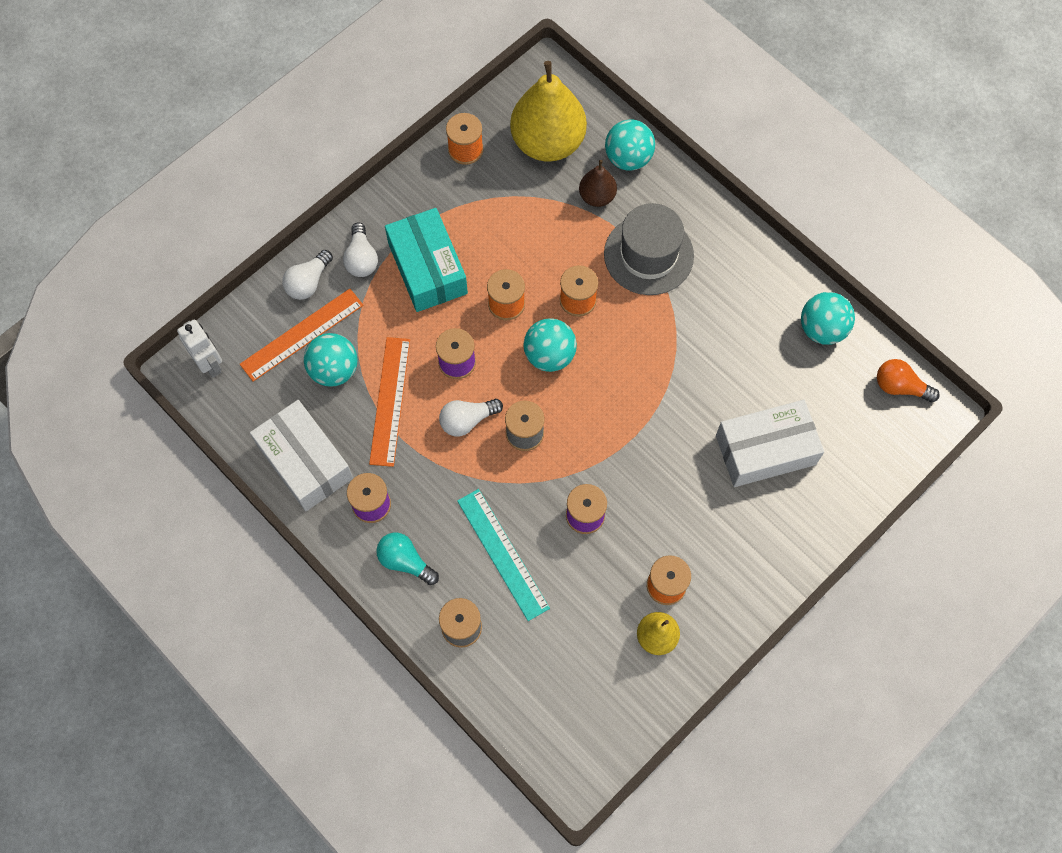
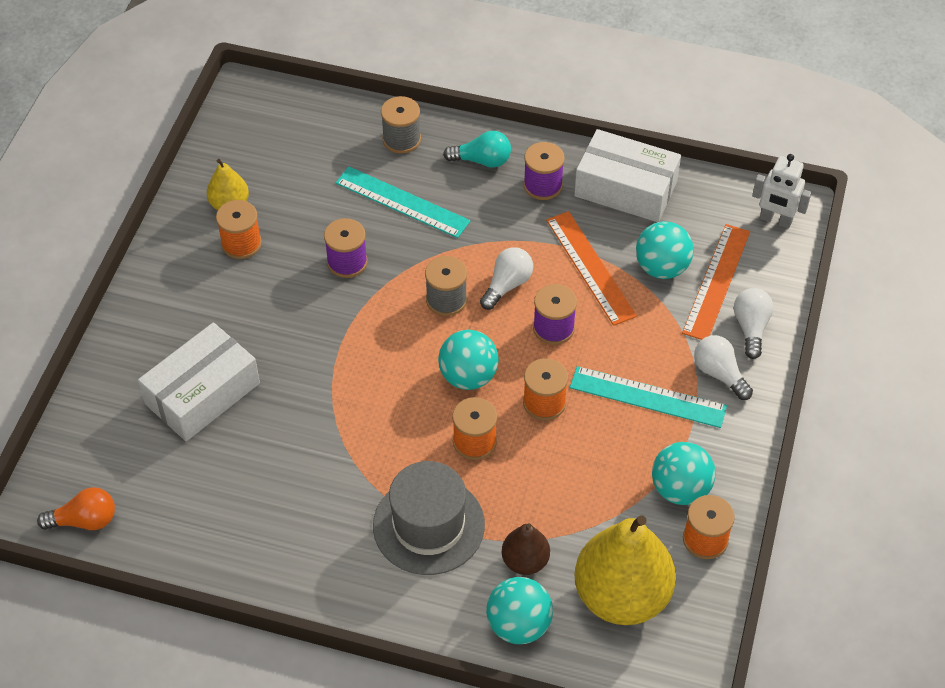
camera: 150 degrees right, 15 degrees down
(427, 268) = (647, 397): turquoise box -> turquoise ruler
(822, 329) = (196, 540): turquoise ball -> turquoise ball (680, 489)

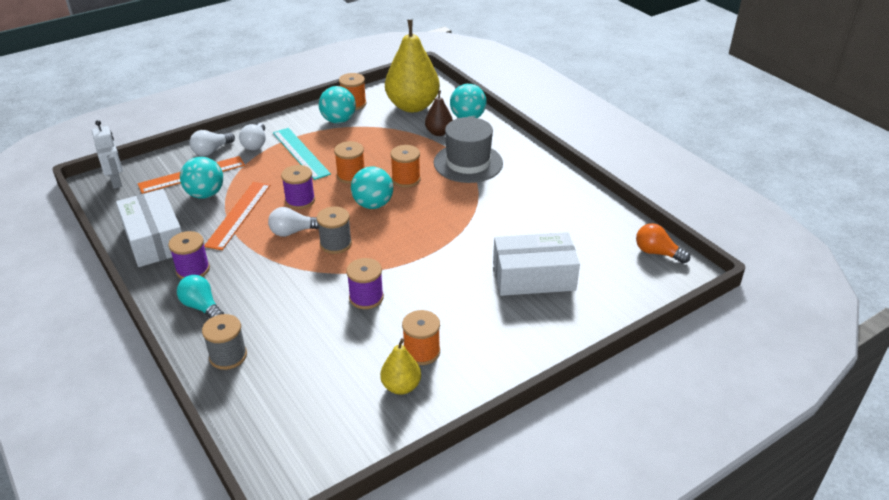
camera: 140 degrees left, 15 degrees down
(402, 202) = (286, 313): turquoise ruler -> none

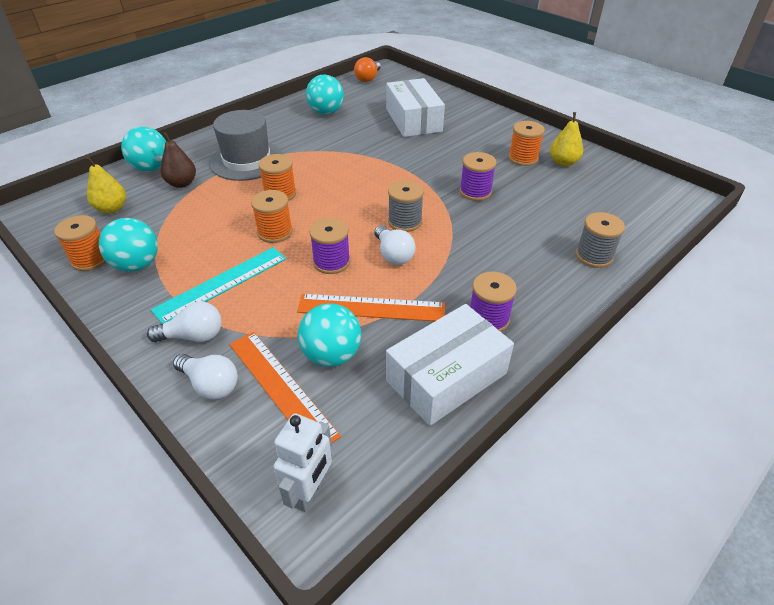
camera: 100 degrees left, 5 degrees up
(116, 182) = (310, 492): white robot -> white robot turned 150 degrees clockwise
(202, 307) = (542, 293): turquoise light bulb -> none
(373, 204) = (331, 208): turquoise ball -> turquoise ball (326, 112)
(412, 106) = (112, 208): yellow pear -> yellow pear, size x0.49

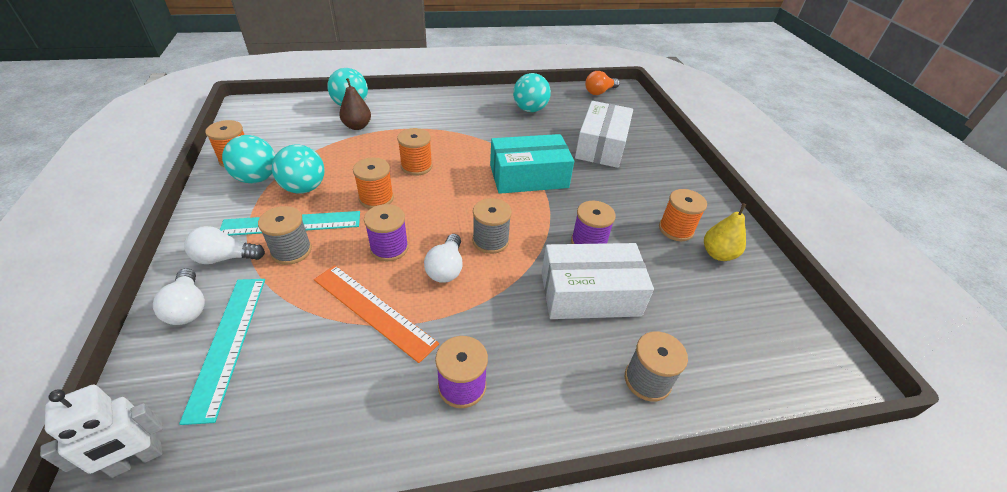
camera: 30 degrees right, 0 degrees up
(112, 208) = (292, 126): yellow pear -> none
(193, 336) = (225, 258): white light bulb -> white light bulb turned 150 degrees clockwise
(247, 160) = (423, 127): grey hat -> none
(249, 302) = (291, 251): none -> grey spool
(281, 387) = (228, 343): orange ruler -> turquoise ruler
(331, 355) = (294, 337): turquoise ball -> turquoise ball (304, 188)
(382, 164) = (528, 176): none -> turquoise box
(446, 377) = (359, 423): white box -> white box (590, 293)

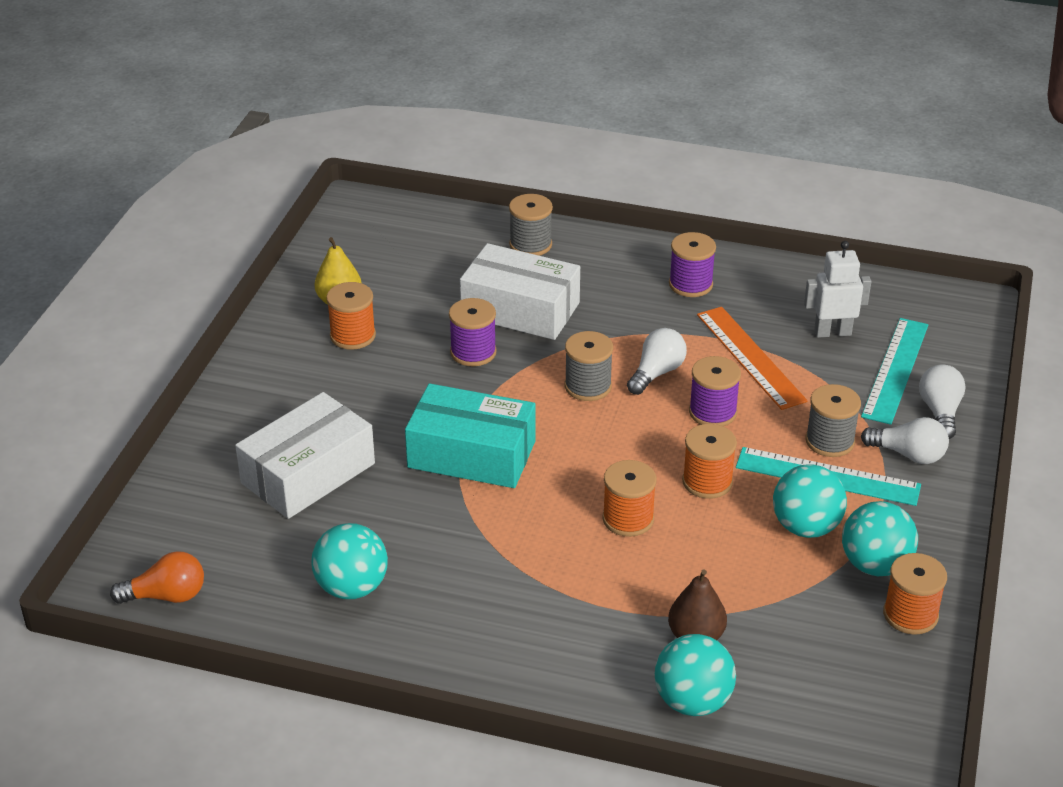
camera: 150 degrees left, 5 degrees down
(137, 460) = (955, 315): white robot -> white robot (832, 332)

